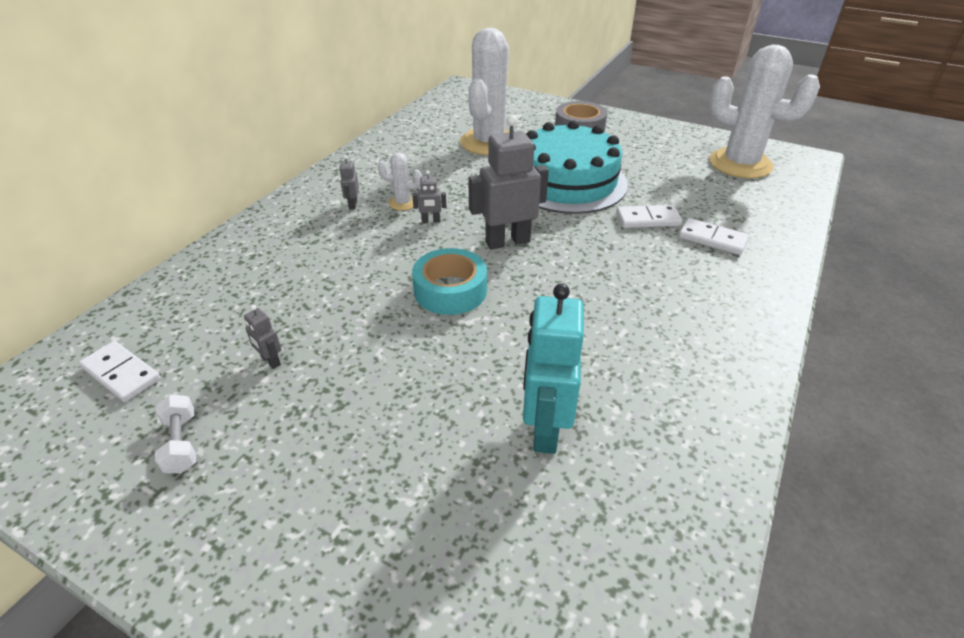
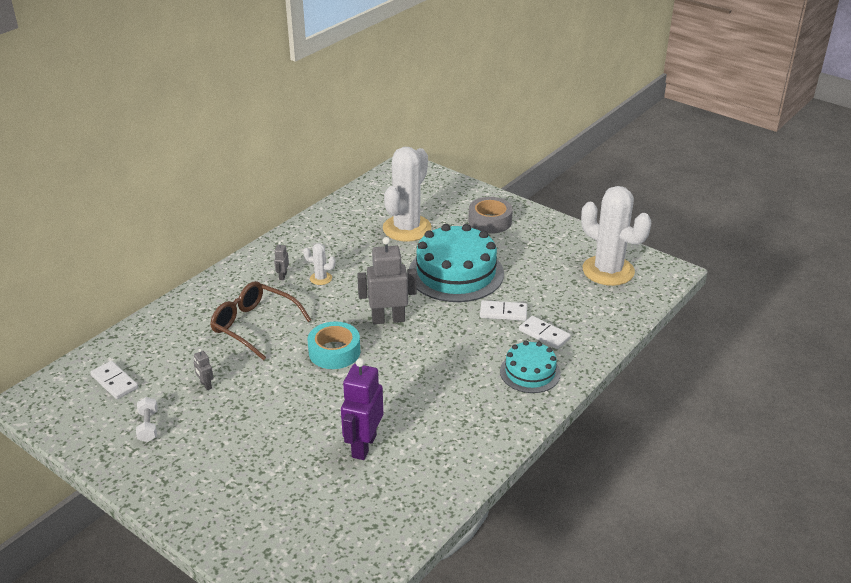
camera: 10 degrees right, 5 degrees down
(328, 268) = (254, 326): none -> brown glasses
(431, 221) = (337, 296): grey robot -> none
(544, 428) = (363, 446): turquoise robot -> purple robot
(724, 288) = (530, 372): none -> turquoise cake

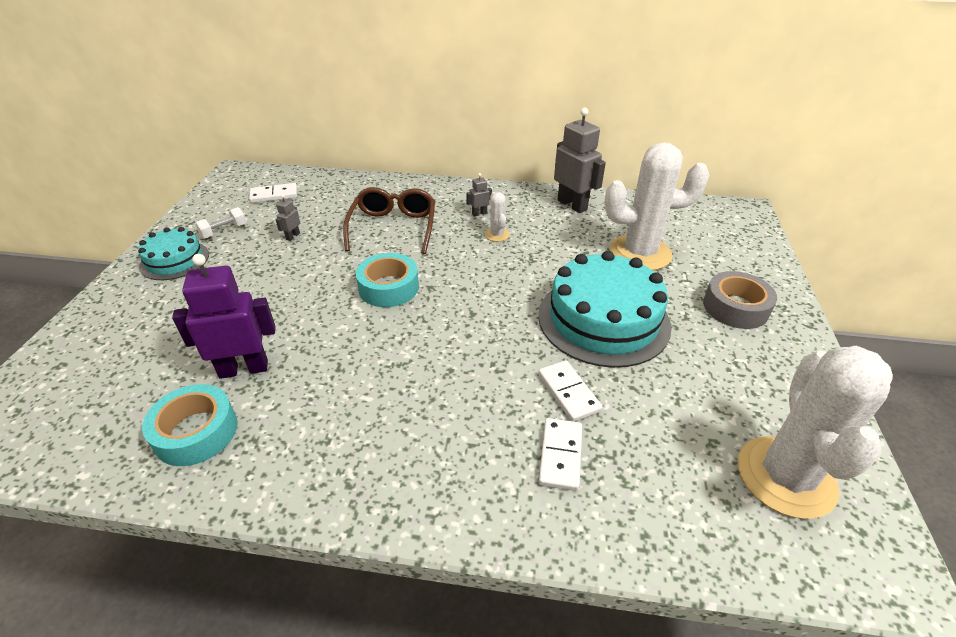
camera: 60 degrees right, 5 degrees up
(114, 382) = (274, 195): white domino -> white domino turned 60 degrees clockwise
(388, 319) = (471, 302): grey robot -> grey robot (572, 205)
(410, 479) = (196, 432): none -> turquoise tape
(530, 372) = (465, 472): turquoise cake -> turquoise cake (174, 260)

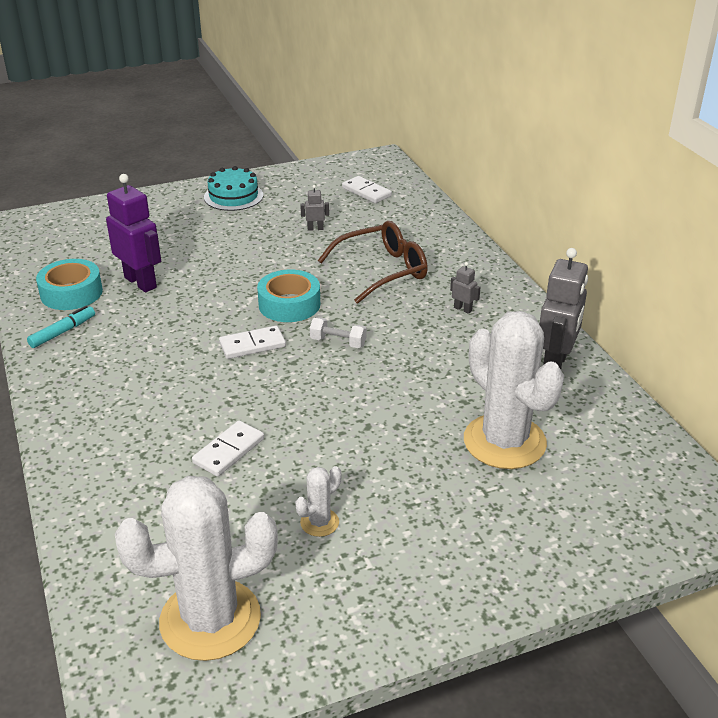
camera: 60 degrees right, 5 degrees down
(224, 231) = (290, 196): white dumbbell -> white dumbbell (338, 342)
(267, 462) = (63, 332): none -> turquoise marker
(497, 235) = (435, 333): white cactus -> white cactus (319, 522)
(560, 455) = (151, 467): white domino -> white domino (252, 345)
(603, 319) = (353, 445): turquoise cake -> none
(735, 307) = (464, 542): grey tape -> none

